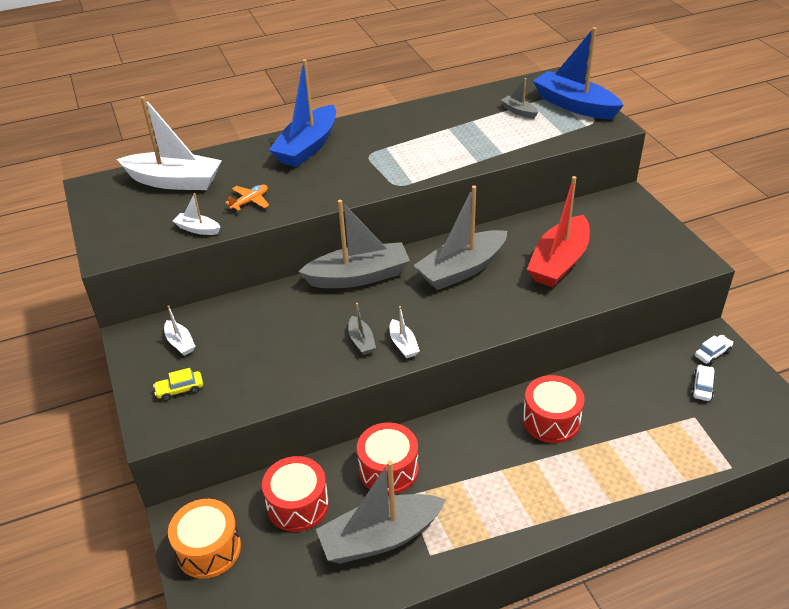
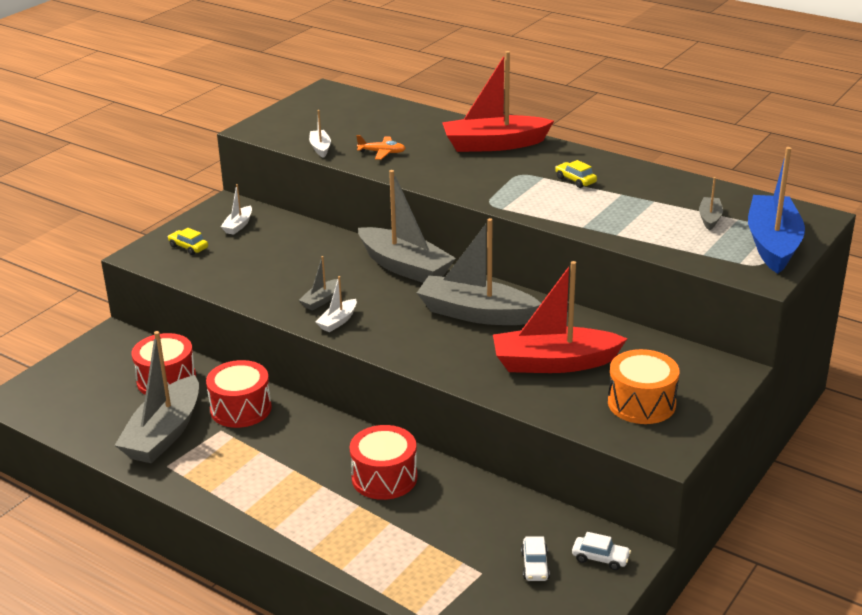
camera: 55 degrees right, 10 degrees down
(174, 181) = (371, 115): white boat -> none
(208, 549) = (93, 359): orange drum -> orange drum (641, 403)
(308, 147) = (494, 144): blue boat -> red boat
(380, 538) = (164, 433): grey boat -> grey boat turned 105 degrees counterclockwise
(407, 137) = (575, 180): none -> yellow car
(702, 387) = (535, 565): white car -> white car turned 105 degrees clockwise

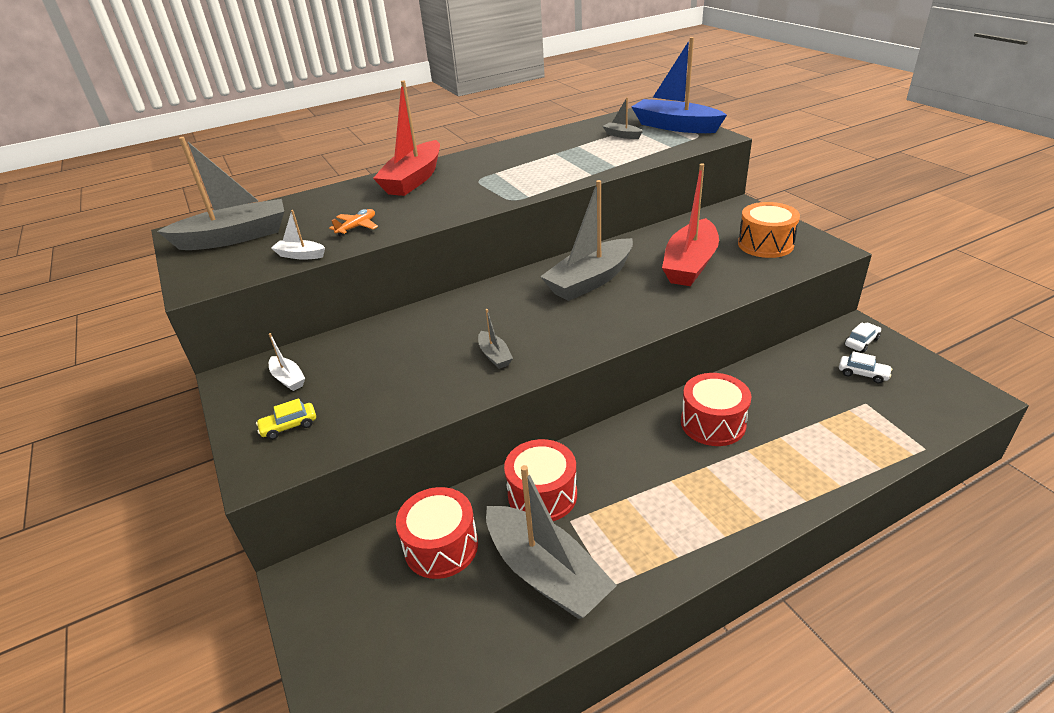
camera: 60 degrees left, 5 degrees up
(338, 321) = (542, 354): white boat -> none
(404, 267) = (481, 297): grey boat -> grey boat (234, 237)
(575, 180) = (515, 163): yellow car -> none

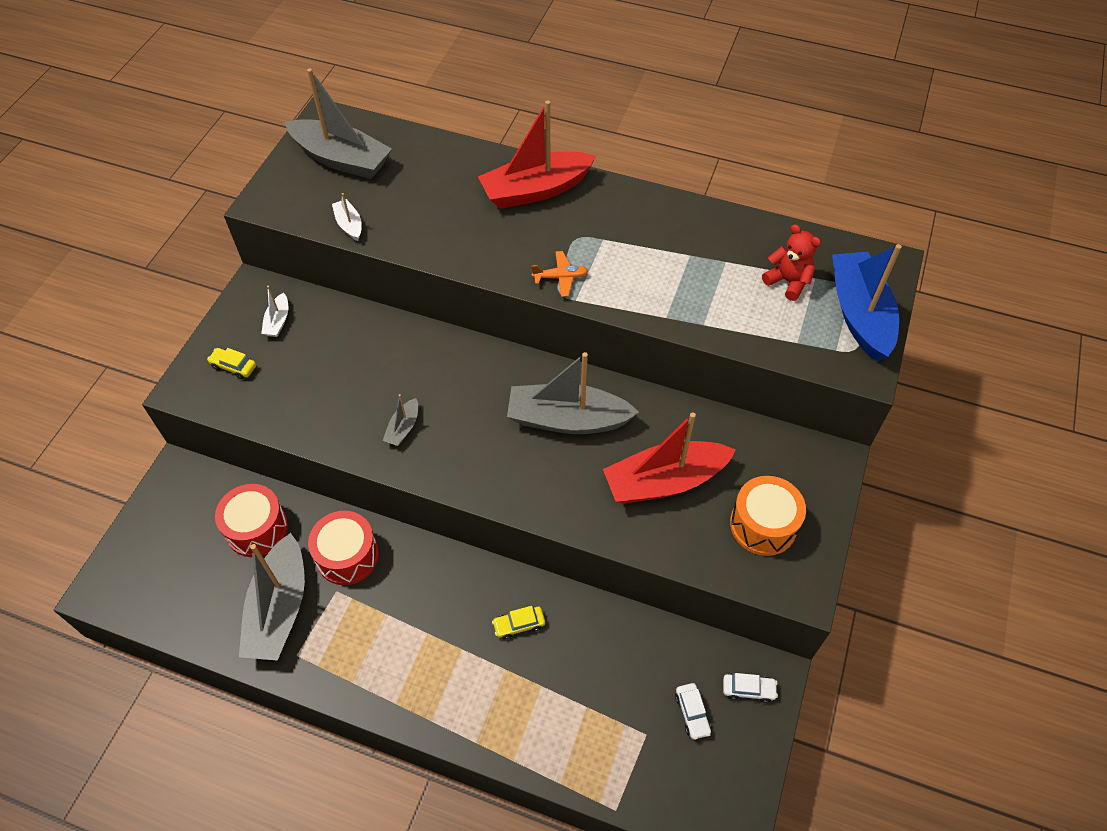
camera: 45 degrees right, 20 degrees up
(357, 227) = (419, 223): orange plane -> orange plane (560, 277)
(622, 135) = (788, 282): grey boat -> red teddy bear
(713, 423) = (519, 625): red drum -> yellow car

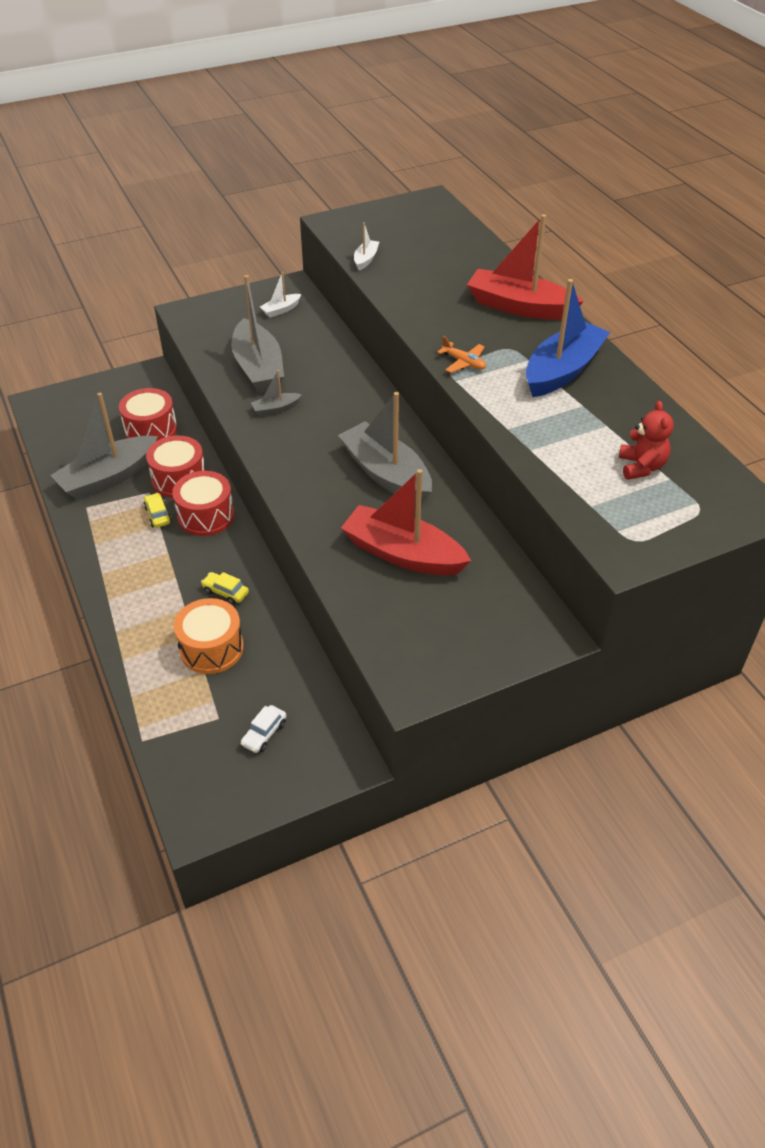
camera: 45 degrees right, 10 degrees down
(234, 367) = (225, 317): yellow car -> yellow car (158, 515)
(341, 159) = (411, 224): grey boat -> grey boat (258, 368)
(415, 571) = (206, 516): none -> red drum
(748, 689) = (322, 755): white car -> none
(763, 525) = (438, 631): orange drum -> orange drum (211, 648)
(859, 314) = (674, 523): blue boat -> blue boat (562, 371)

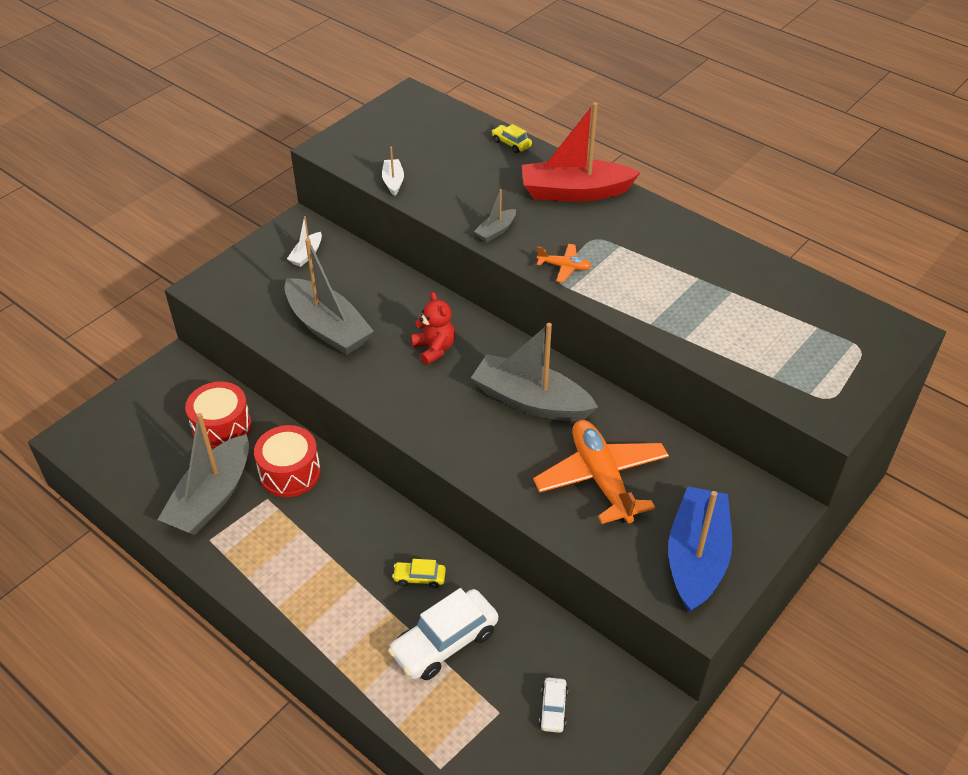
camera: 25 degrees left, 0 degrees up
(158, 515) = (294, 520): yellow car -> yellow car (511, 143)
(206, 516) = (345, 503): red drum -> none
(211, 648) = (444, 642): orange drum -> white car
(276, 409) = (376, 367): grey boat -> grey boat (496, 231)
(403, 554) = (601, 478): red boat -> orange plane
(562, 371) = (657, 248): blue boat -> blue boat (696, 558)
(641, 467) = (787, 324): red teddy bear -> red teddy bear (434, 349)

